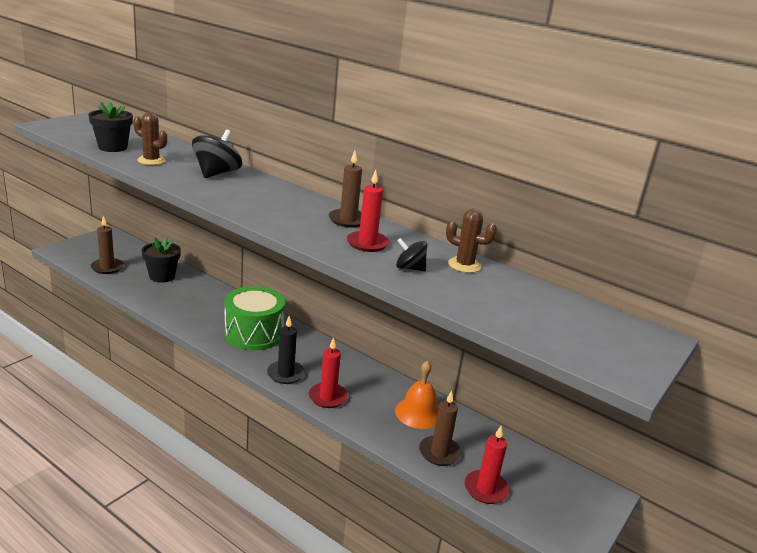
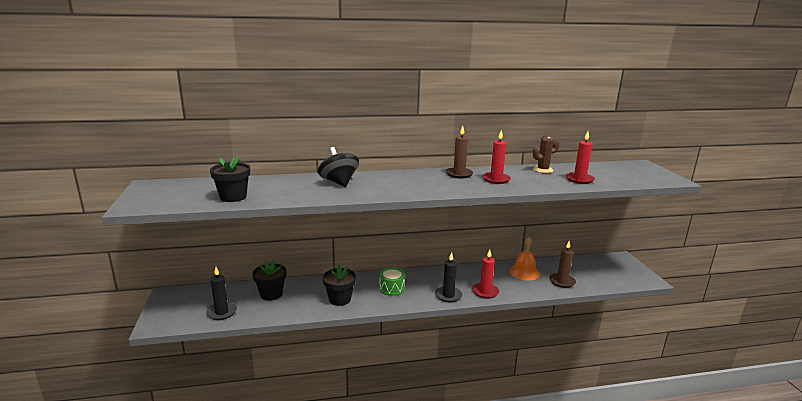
camera: 45 degrees left, 5 degrees down
(107, 267) = (222, 312): brown candle -> black candle
(151, 160) = (283, 193): brown cactus -> none
(196, 313) = (340, 299): none -> black flower pot
(254, 333) = (392, 288): green drum -> green drum, size x0.58
(409, 268) = (536, 180): black spinning top -> none
(485, 489) = (598, 282): red candle -> red candle (579, 179)

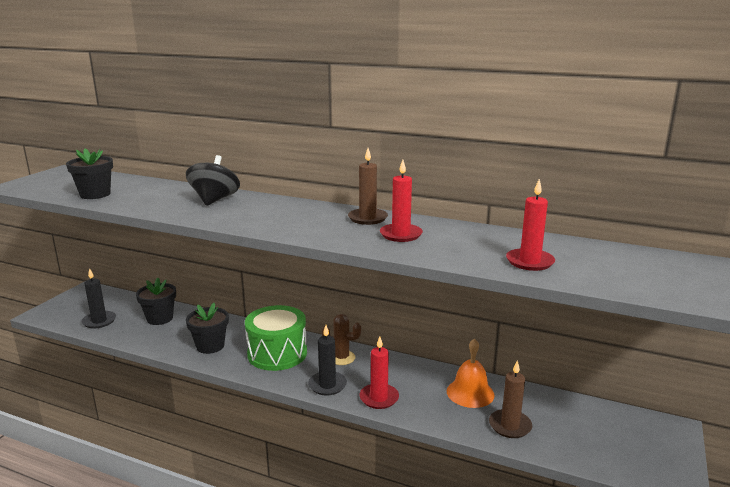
camera: 35 degrees right, 0 degrees up
(392, 288) = (277, 353): green drum -> green drum, size x1.73
(543, 170) = (500, 237): brown cactus -> brown cactus (341, 358)

